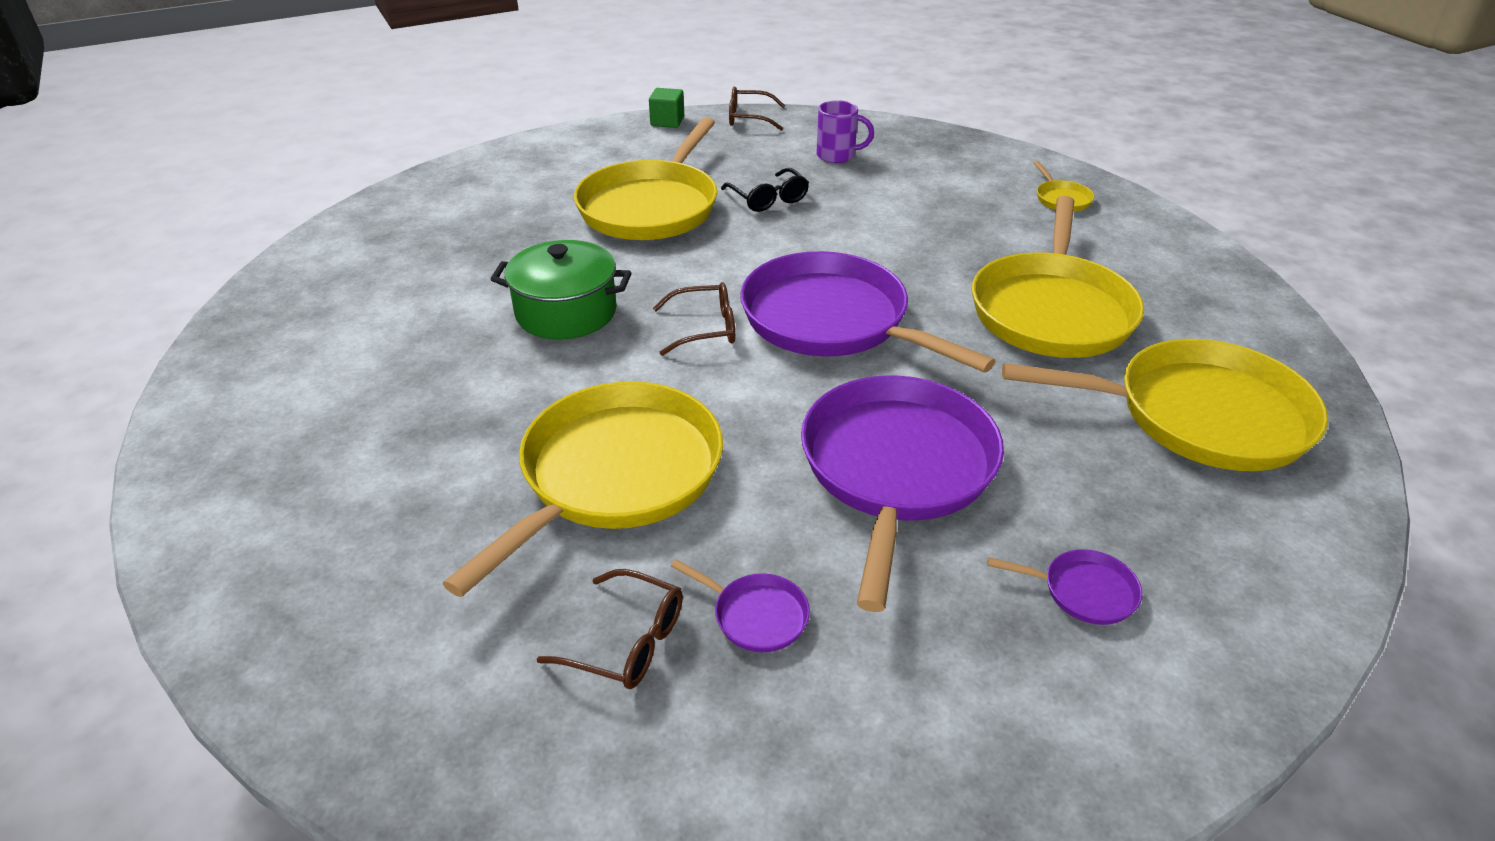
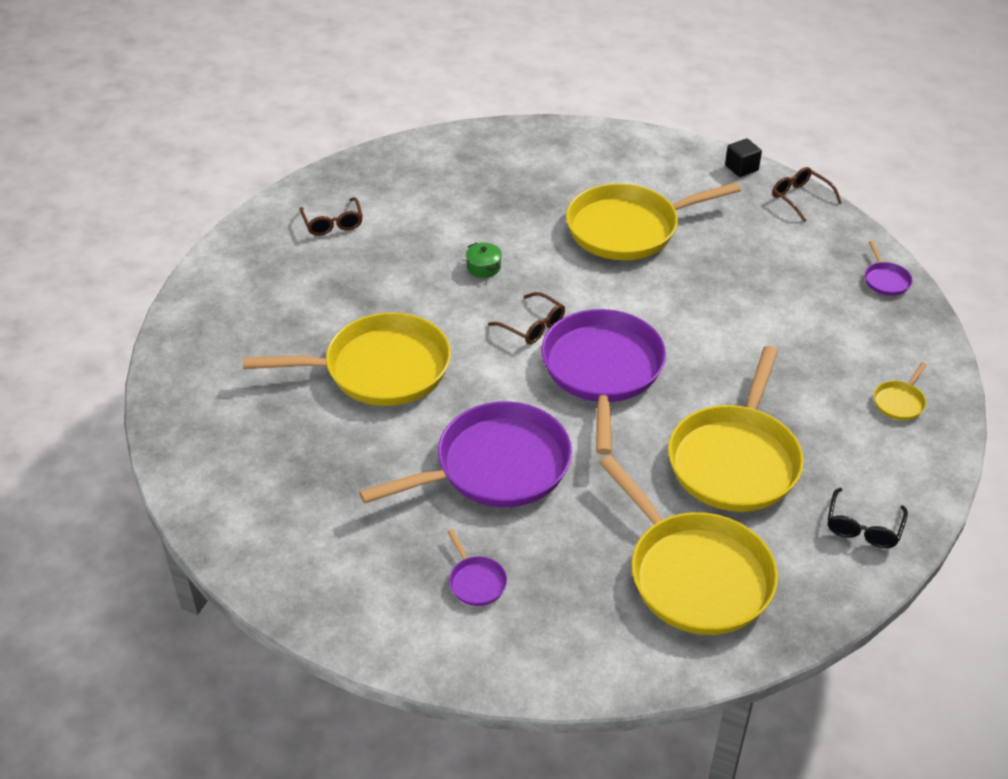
camera: 50 degrees right, 5 degrees up
(566, 312) = (483, 267): green pot -> green pot, size x0.48
(627, 642) = (285, 439): brown glasses -> brown glasses (333, 223)
(667, 121) = (741, 168): green cube -> black cube
(756, 616) = (340, 471): purple pan -> purple pan (885, 280)
(768, 199) = (704, 269): black glasses -> black glasses (863, 527)
(837, 155) = (806, 266): purple mug -> none
(1052, 311) = (735, 460): yellow pan -> yellow pan turned 45 degrees counterclockwise

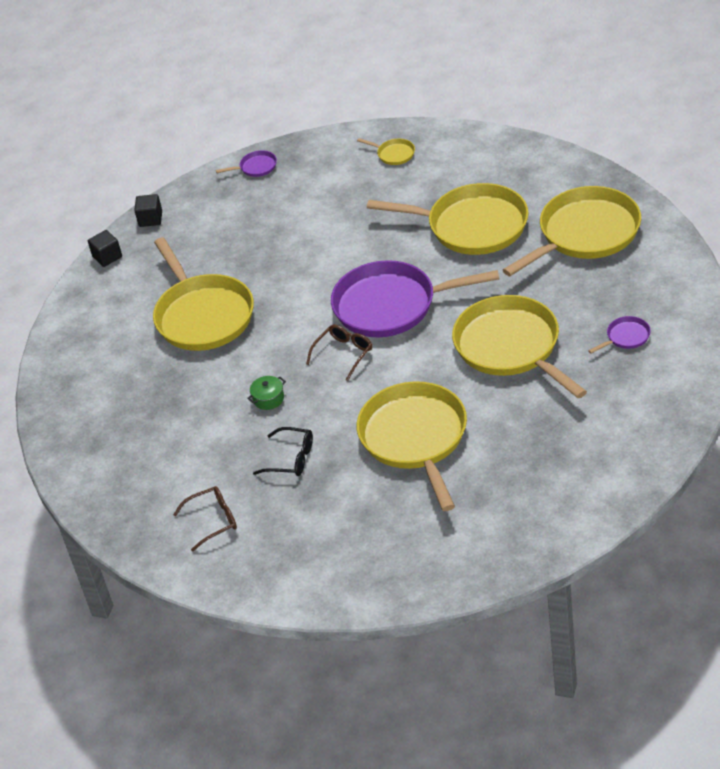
camera: 90 degrees left, 0 degrees up
(496, 466) = (510, 347): purple pan -> yellow pan
(800, 198) = (150, 219): brown glasses -> black cube
(863, 527) = (520, 164): black glasses -> black glasses (291, 459)

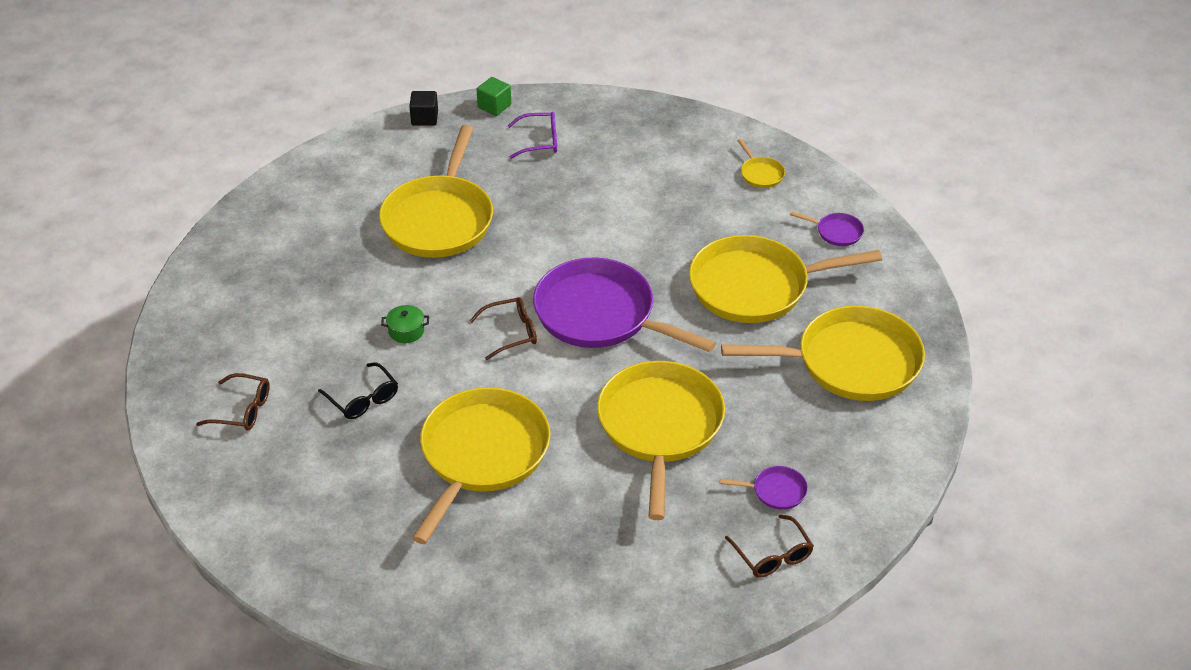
camera: 30 degrees right, 0 degrees up
(150, 219) = (494, 106): black cube -> green cube
(213, 222) = (540, 141): none -> purple glasses
(256, 167) = (630, 113): purple pan -> purple pan (837, 232)
(472, 226) = (755, 287): yellow pan -> yellow pan turned 120 degrees clockwise
(666, 374) = (772, 555): none -> brown glasses

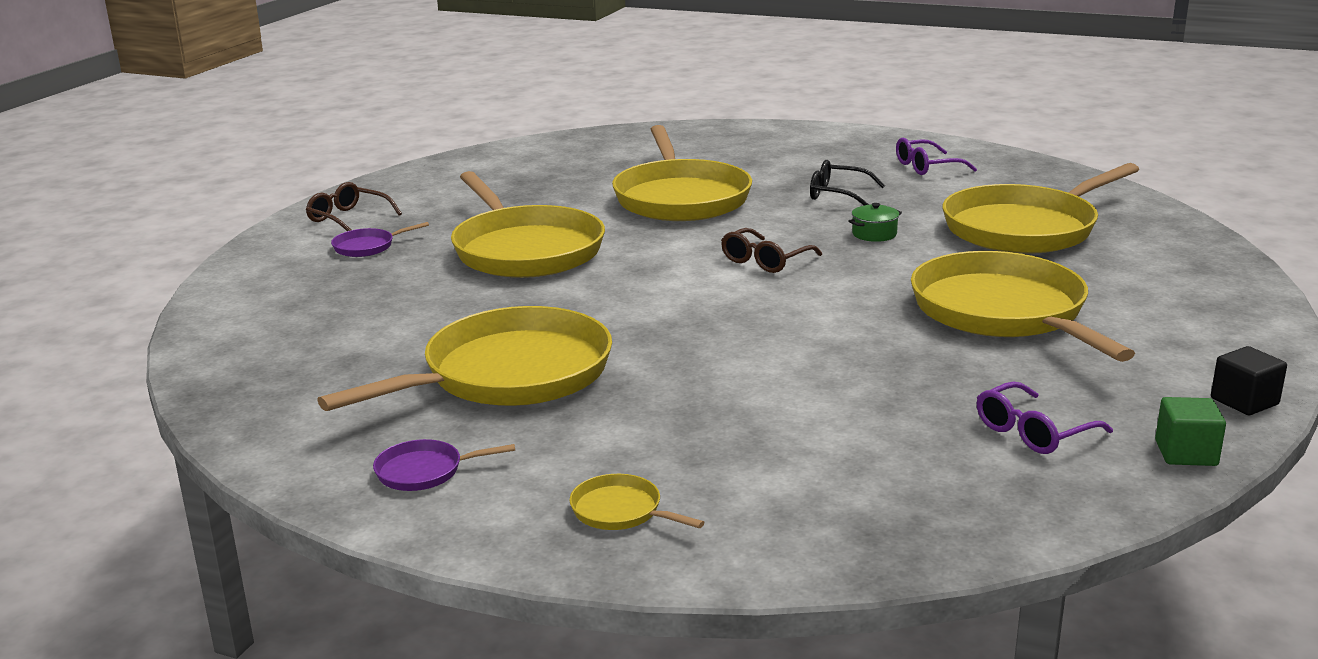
camera: 150 degrees right, 20 degrees down
(242, 410) = (927, 167): brown glasses -> purple glasses
(600, 314) = (685, 298): purple pan -> none
(851, 362) = (327, 346): yellow pan -> yellow pan (1024, 228)

